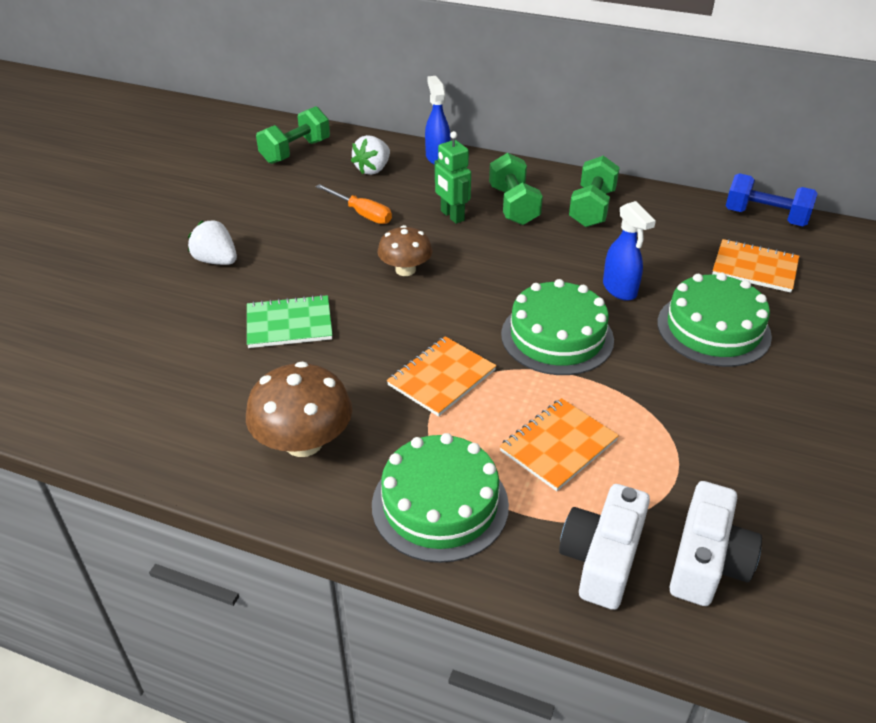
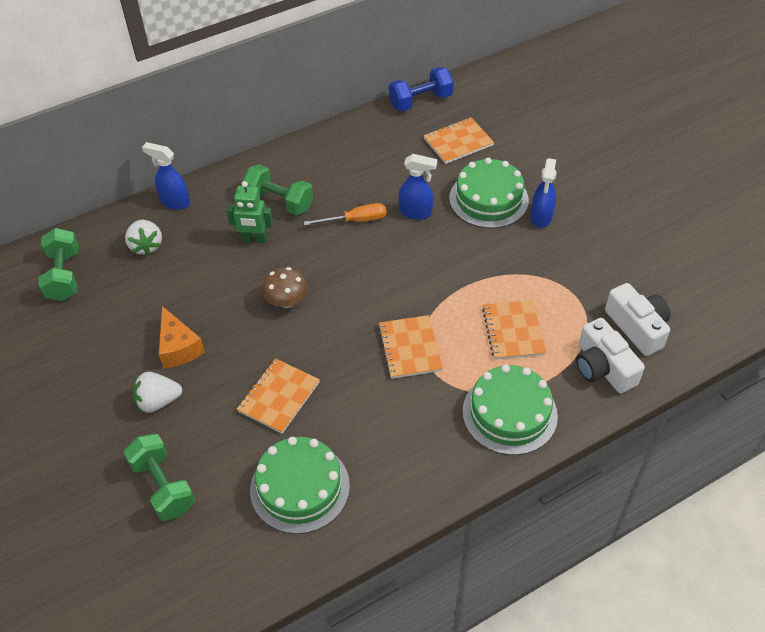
camera: 50 degrees left, 10 degrees up
(284, 240) = (178, 347): none -> orange cheese
(289, 324) = (279, 397): green notebook -> orange notebook
(303, 442) = (401, 451): brown mushroom -> none
(362, 214) = (195, 285): orange screwdriver -> orange screwdriver (356, 220)
(557, 337) = (427, 270): green cake -> green cake (300, 487)
(592, 208) = (325, 167): green dumbbell -> green dumbbell (163, 486)
(749, 382) = (541, 217): none -> blue spray bottle

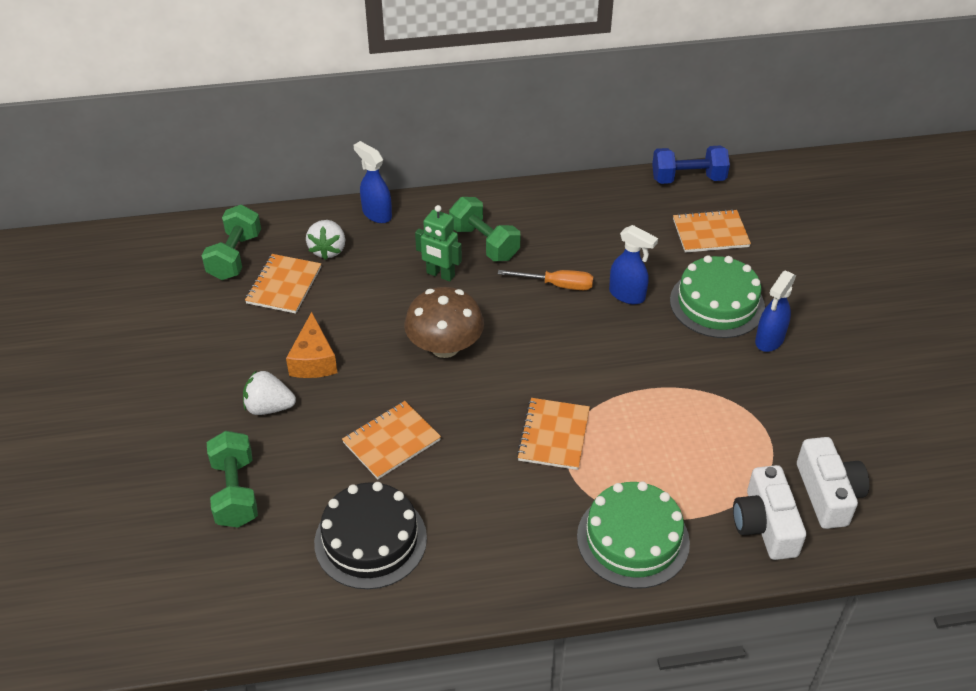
camera: 20 degrees right, 5 degrees down
(286, 301) = (445, 346): brown mushroom -> brown mushroom, size x1.52
(300, 487) = (370, 540): green cake -> black cake
(513, 331) = (678, 453): orange notebook -> orange notebook (284, 285)

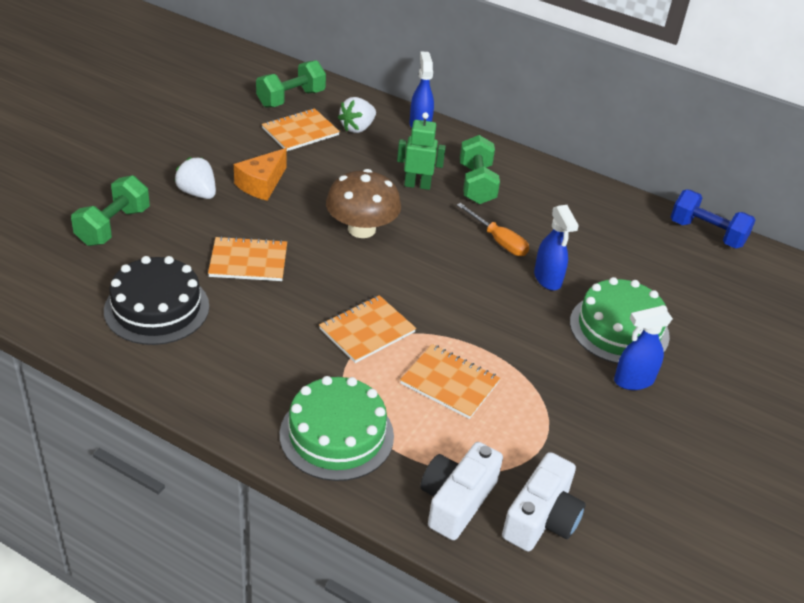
camera: 35 degrees right, 5 degrees down
(440, 274) = (417, 185): green robot -> green robot turned 120 degrees clockwise
(710, 233) = (678, 279): orange notebook -> orange notebook (449, 383)

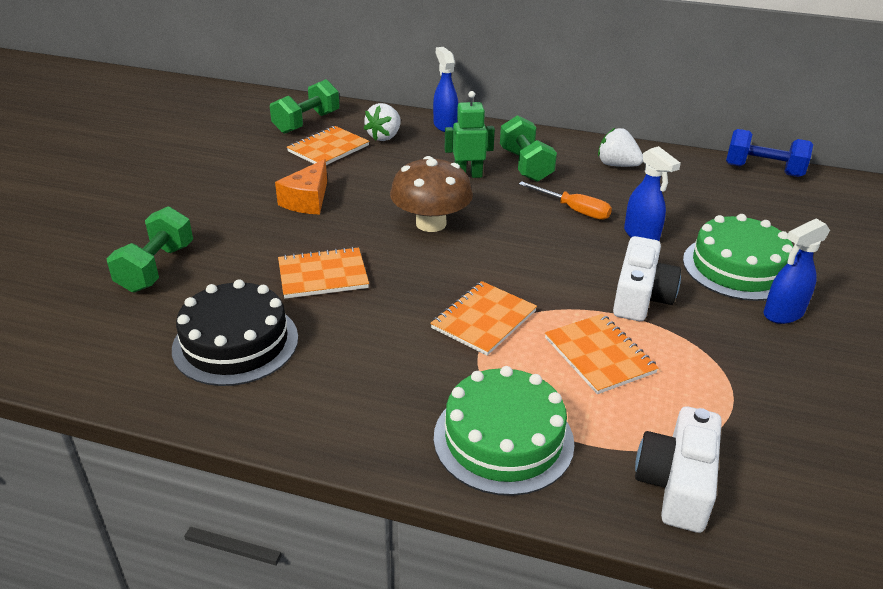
camera: 10 degrees left, 5 degrees down
(197, 193) = (241, 220): white strawberry -> white strawberry (617, 165)
(449, 383) = (599, 355): orange notebook -> orange notebook turned 45 degrees clockwise
(541, 518) = (781, 481): white camera -> white camera (640, 296)

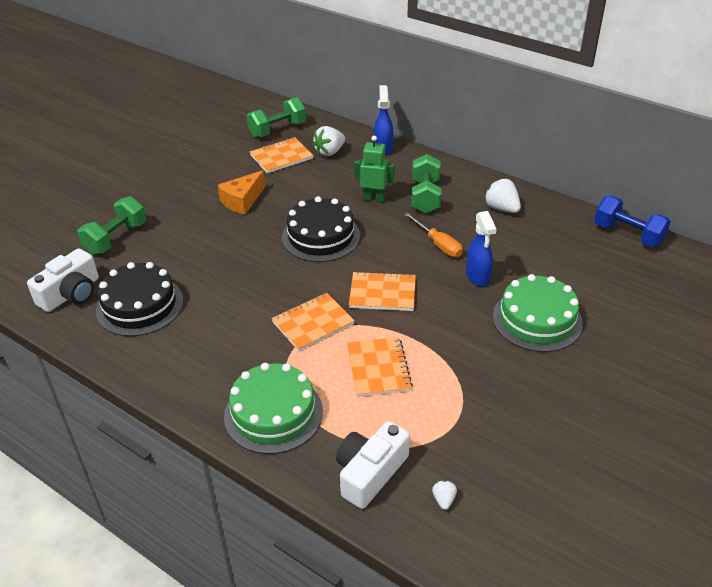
camera: 20 degrees right, 5 degrees up
(323, 275) = (221, 265): orange notebook -> orange notebook (382, 293)
(431, 223) = (321, 236): brown mushroom -> black cake
(640, 296) = (441, 328): white camera -> white camera (71, 294)
(782, 314) = (544, 366): blue spray bottle -> none
(788, 493) = (444, 499): none -> white strawberry

